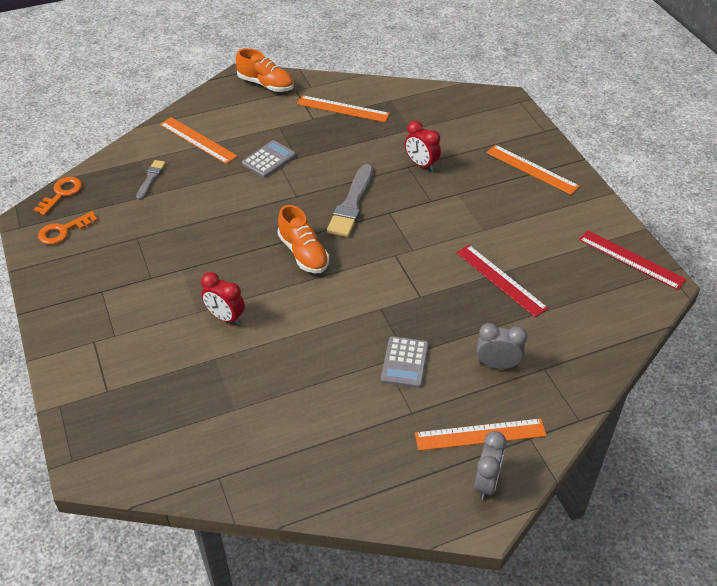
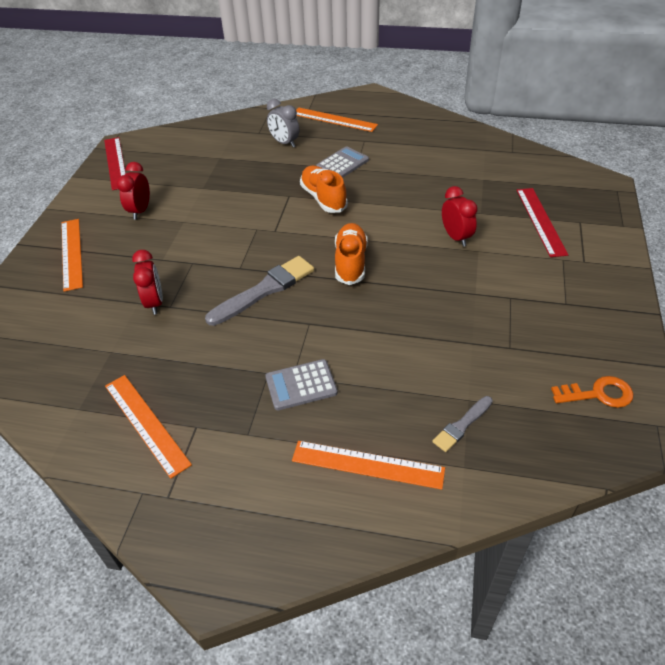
camera: 145 degrees left, 0 degrees up
(62, 193) = (592, 457): orange key -> none
(198, 140) = (367, 465): orange ruler -> orange ruler turned 60 degrees counterclockwise
(266, 84) = (196, 536): orange shoe -> orange shoe (323, 198)
(486, 483) = (353, 103): grey clock -> none
(500, 280) = (219, 184): red ruler -> red ruler (541, 221)
(532, 223) = (140, 211): none -> red clock

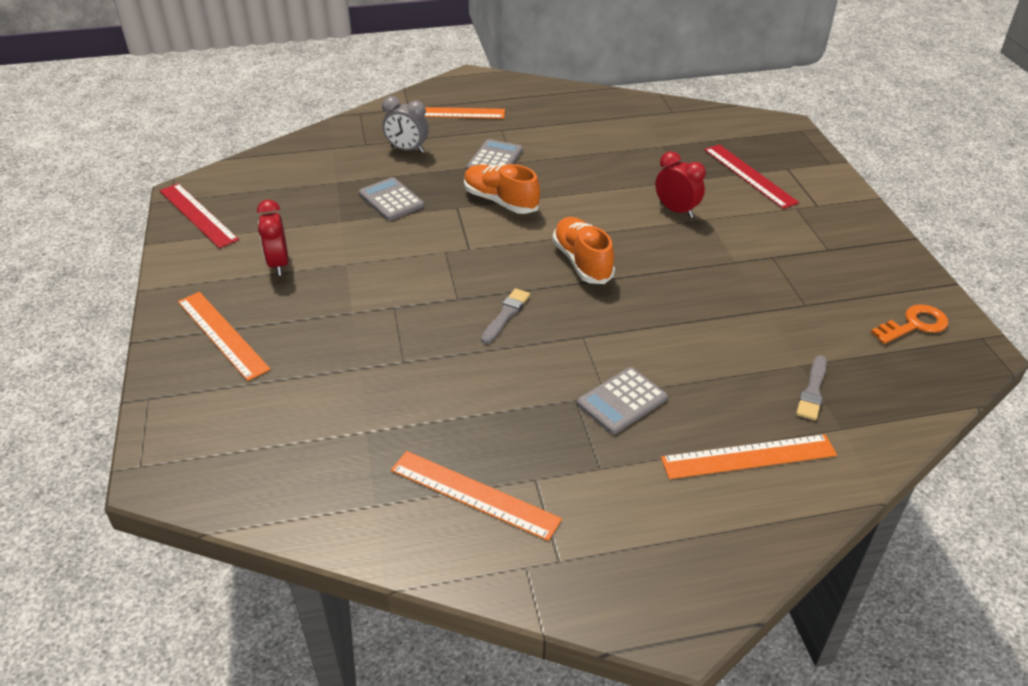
camera: 25 degrees left, 5 degrees down
(155, 303) = (381, 363): red clock -> none
(246, 180) = (391, 200): none -> grey calculator
(264, 290) = (506, 315): grey brush -> grey brush, size x0.55

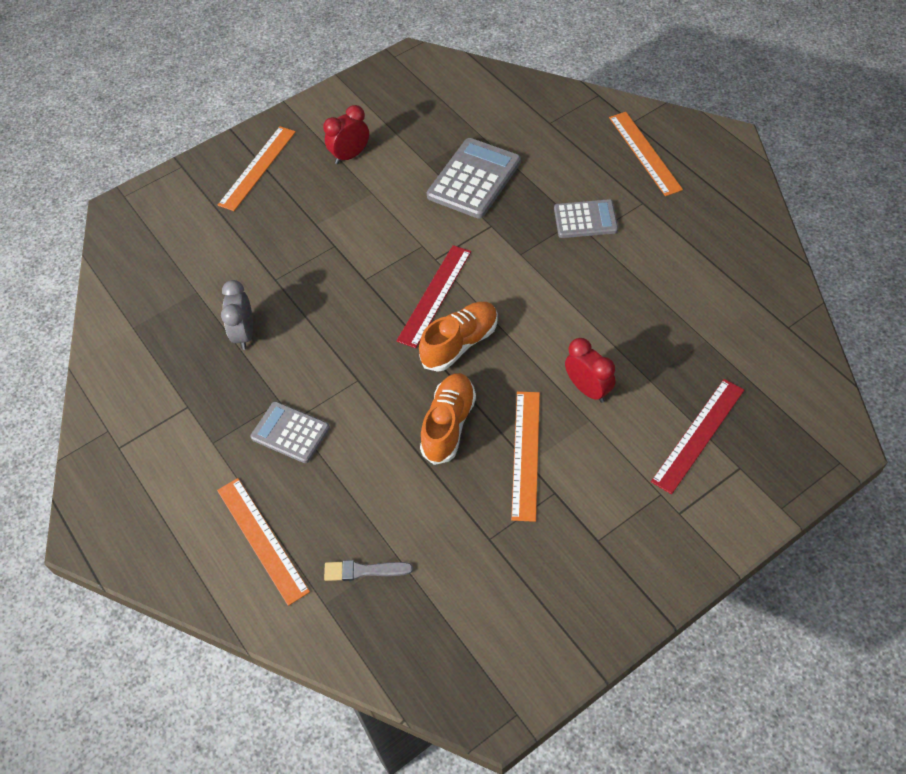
camera: 70 degrees right, 15 degrees up
(197, 215) = (384, 80): red ruler -> red ruler (434, 295)
(391, 200) = (474, 179): grey calculator -> grey calculator, size x1.56
(407, 150) = (559, 153): grey clock -> grey clock (244, 334)
(474, 494) = (160, 376): orange ruler -> orange ruler (526, 454)
(500, 201) = (518, 251): orange shoe -> orange shoe (448, 425)
(506, 315) = (360, 318): grey brush -> none
(676, 210) = (588, 389): red clock -> red clock turned 60 degrees counterclockwise
(914, 325) = (506, 645): orange key -> none

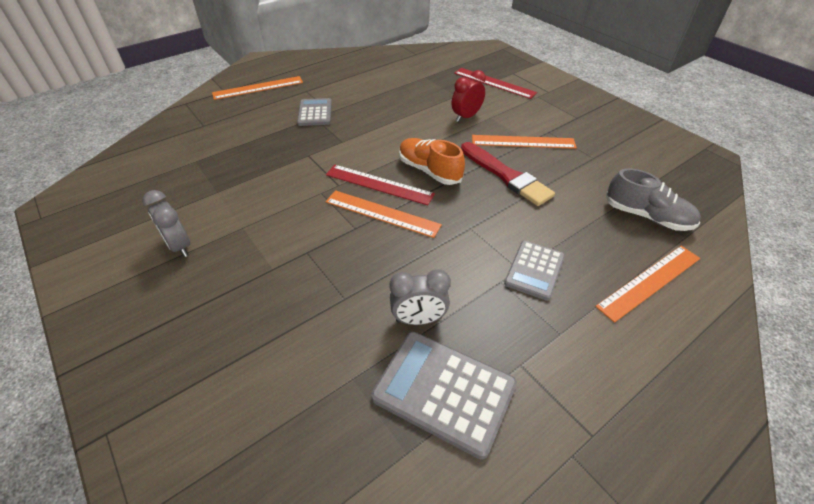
camera: 95 degrees left, 10 degrees down
(258, 168) = (157, 332): orange ruler -> orange ruler (382, 213)
(350, 155) = (179, 246): red clock -> grey clock
(364, 571) = (647, 216): grey brush -> grey shoe
(448, 425) = (506, 176): orange shoe -> red brush
(474, 179) = (251, 163): grey calculator -> grey calculator (444, 391)

